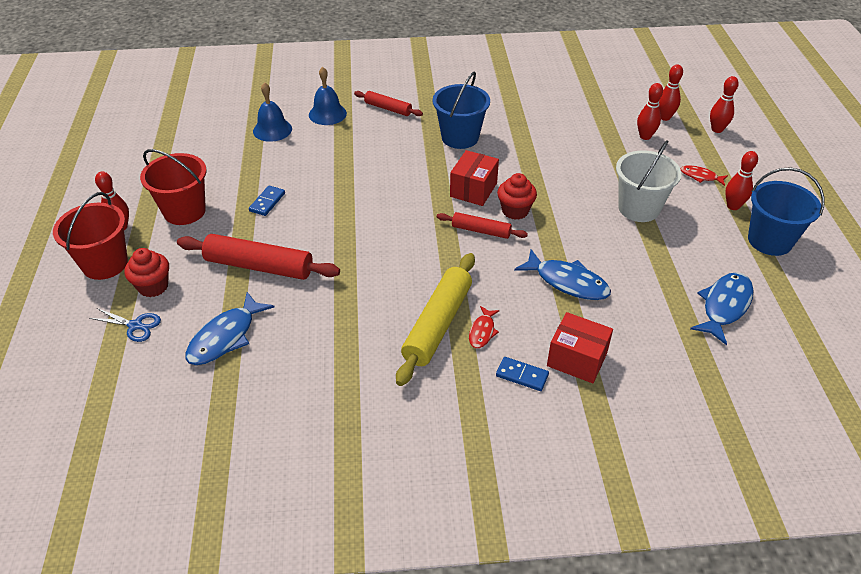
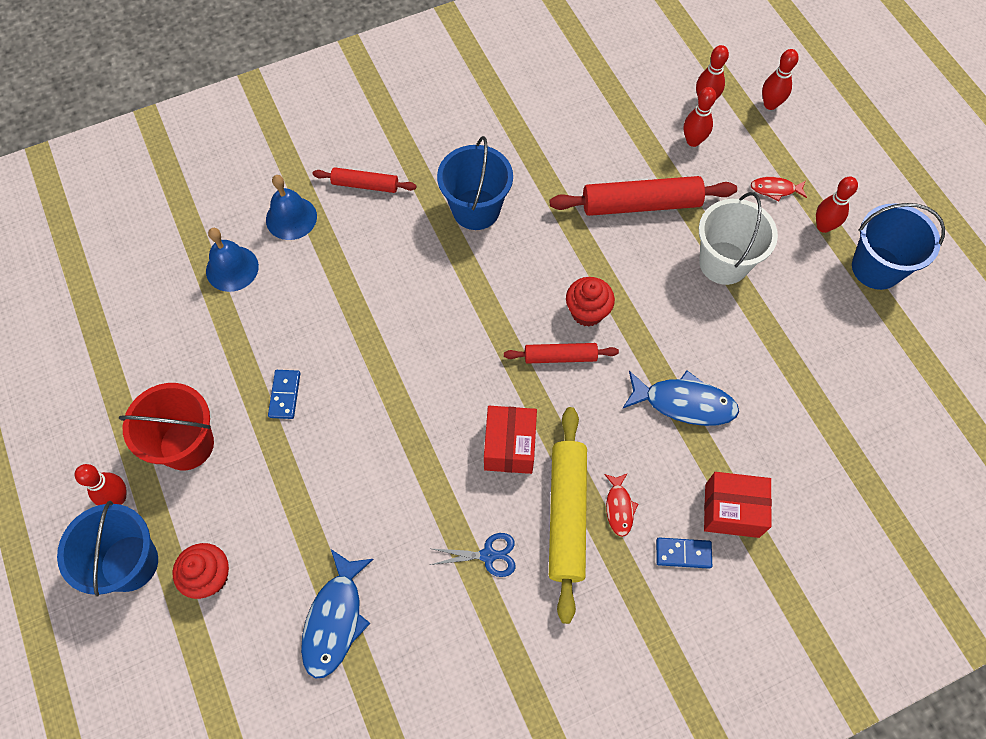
camera: 20 degrees left, 20 degrees up
(105, 264) = (129, 563): red bucket -> blue bucket
(135, 325) = (219, 642): blue scissors -> blue scissors (488, 555)
(259, 266) = (324, 501): red rolling pin -> red rolling pin (641, 204)
(473, 190) = (526, 293): red box -> red box (509, 446)
(724, 306) = (857, 381): blue fish -> none

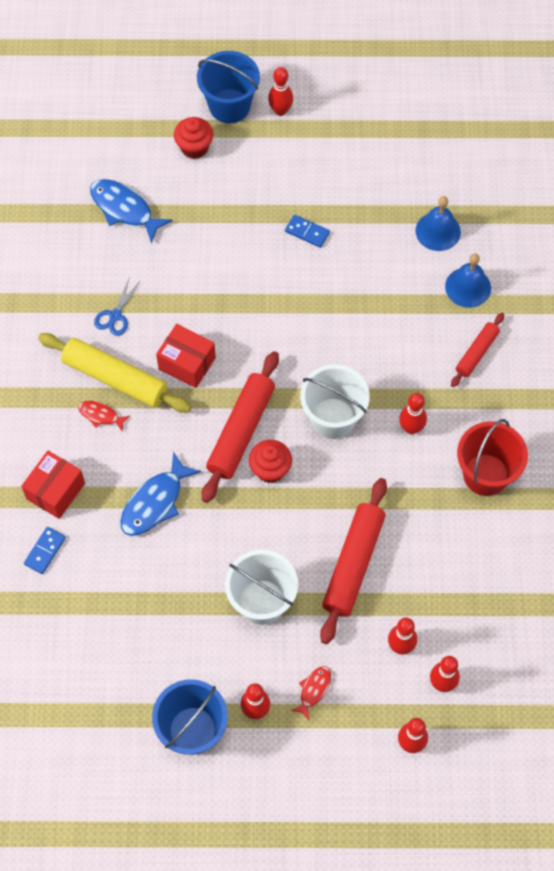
camera: 115 degrees right, 0 degrees up
(187, 444) = (299, 160): red bucket -> red bucket (485, 474)
(476, 209) = (411, 428): blue bucket -> red bowling pin
(501, 279) = (333, 418): none -> white bucket
(560, 356) = (241, 431): red rolling pin -> red rolling pin, size x1.76
(683, 553) = (44, 441): blue domino -> blue domino (45, 551)

